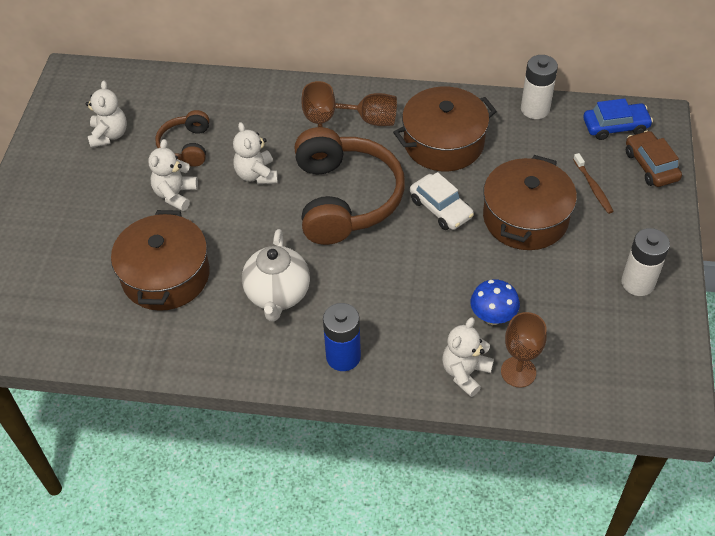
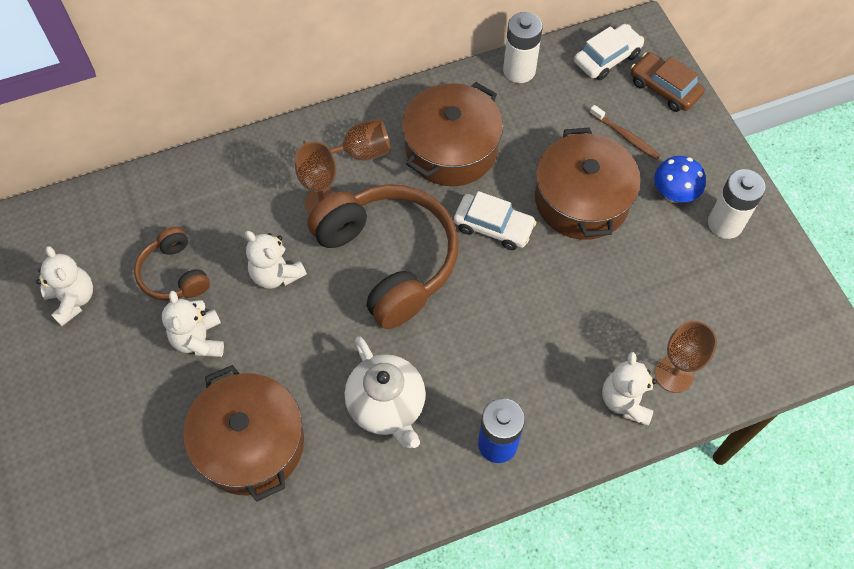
camera: 30 degrees left, 10 degrees up
(492, 317) = (615, 326): blue mushroom -> blue mushroom (673, 194)
(615, 126) = (607, 58): blue car -> white car

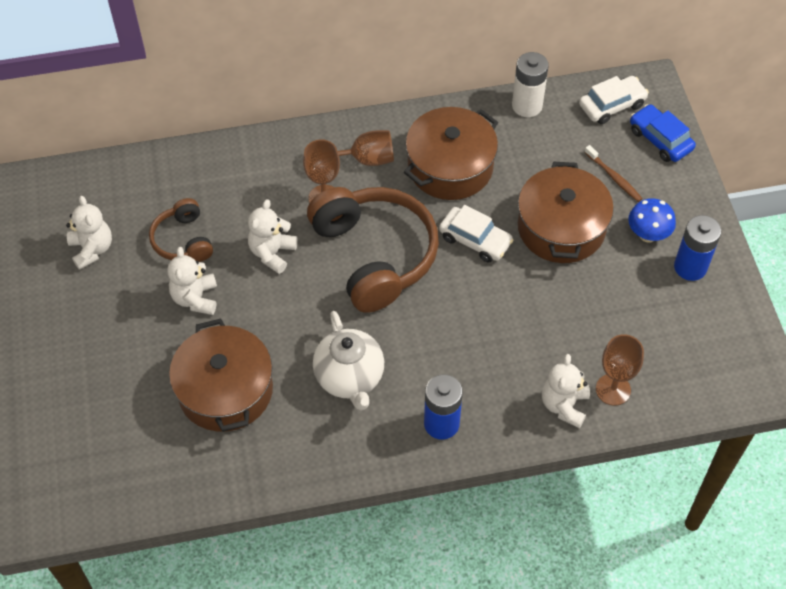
camera: 10 degrees right, 5 degrees down
(276, 274) = (272, 253): white teddy bear -> white teddy bear turned 60 degrees clockwise
(664, 88) = (660, 139): brown car -> blue car
(725, 223) = (690, 267): white battery -> blue battery

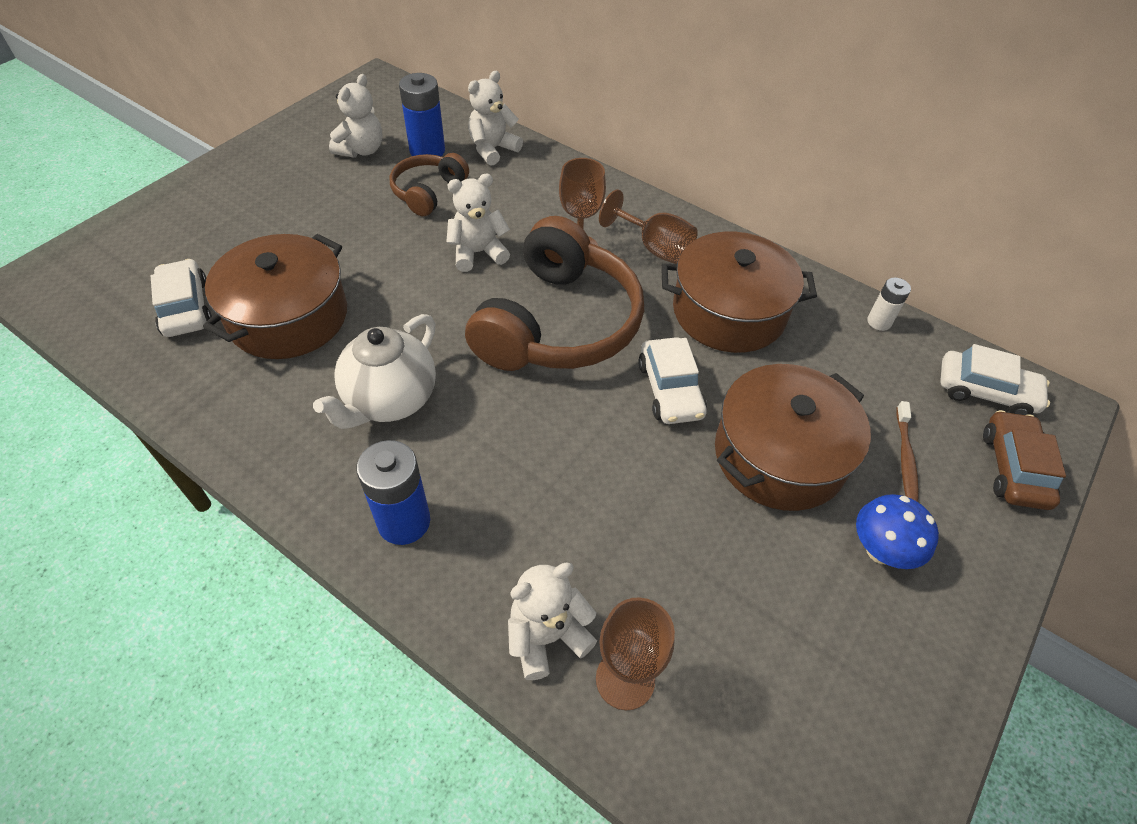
camera: 45 degrees right, 5 degrees down
(157, 442) = (185, 307): none -> white car
(195, 298) = (374, 236): white teddy bear -> white teddy bear (493, 149)
(527, 106) = (879, 322): white battery -> white battery, size x0.57
(660, 139) = (1013, 468): blue car -> brown car
(690, 267) = (898, 636): blue battery -> blue battery (427, 151)

